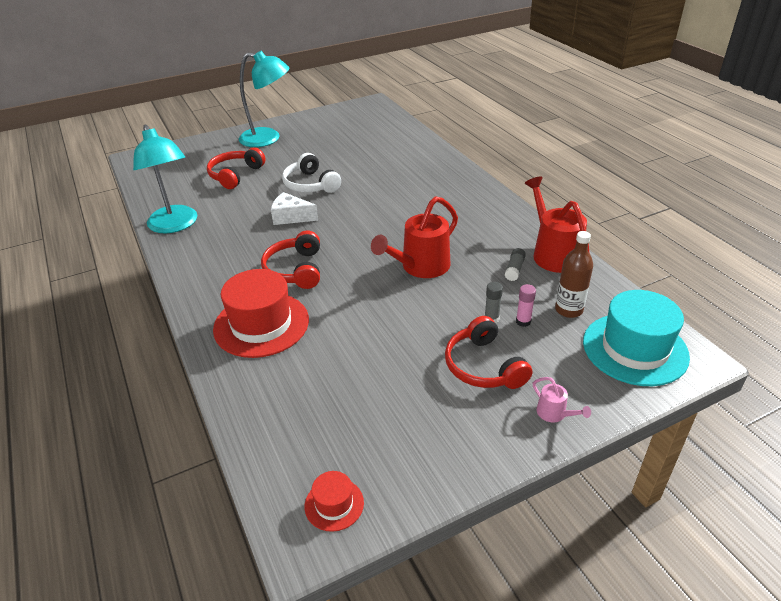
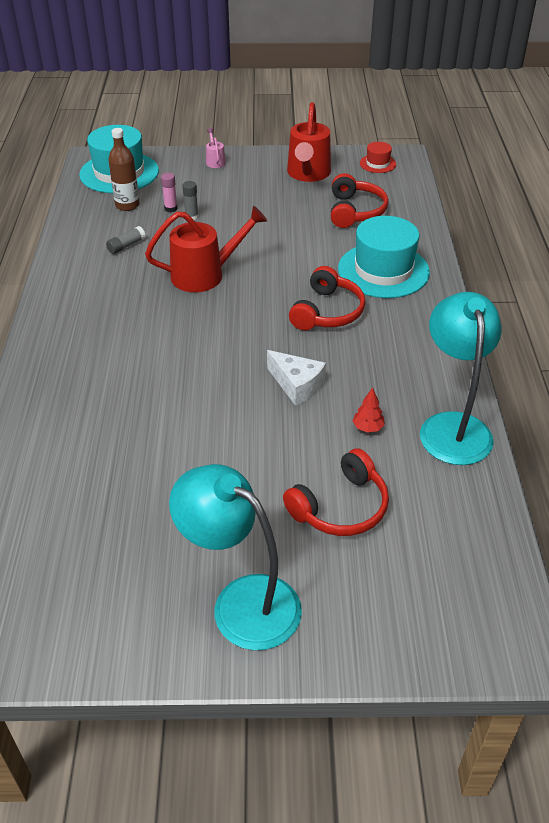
camera: 155 degrees left, 5 degrees up
(232, 209) = (368, 428): none -> red tree
(261, 324) = (383, 270): red hat -> turquoise hat
(310, 184) = (239, 436): white headphones -> none
(483, 366) = (231, 193): red headphones -> red headphones (355, 211)
(553, 253) = (74, 248): red watering can -> red watering can (308, 174)

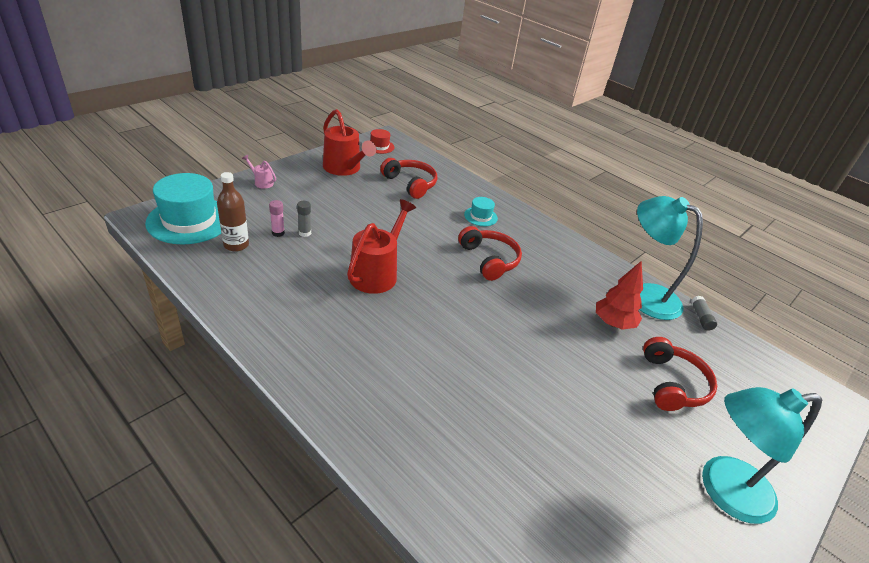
camera: 50 degrees left, 5 degrees down
(126, 246) = (283, 279): grey glue stick -> grey glue stick (701, 317)
(297, 385) = (542, 320): white cheese -> none
(368, 428) = (613, 323): red tree -> red tree, size x1.84
(383, 270) = (480, 216): turquoise hat -> turquoise hat, size x0.47

